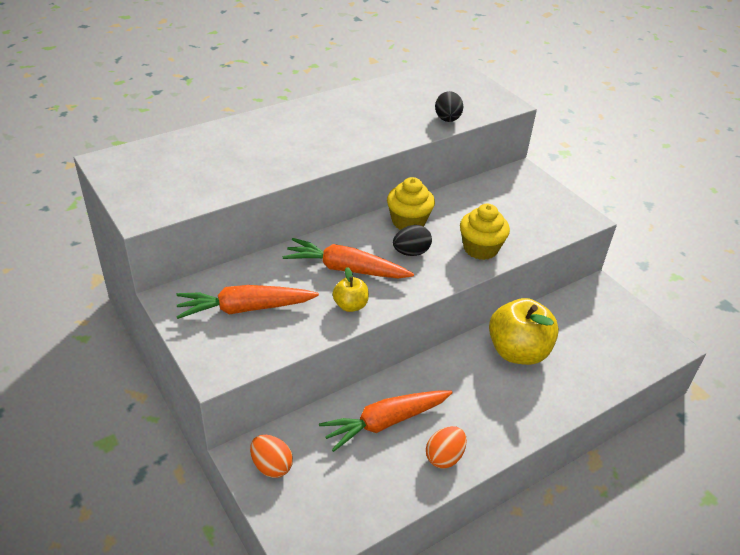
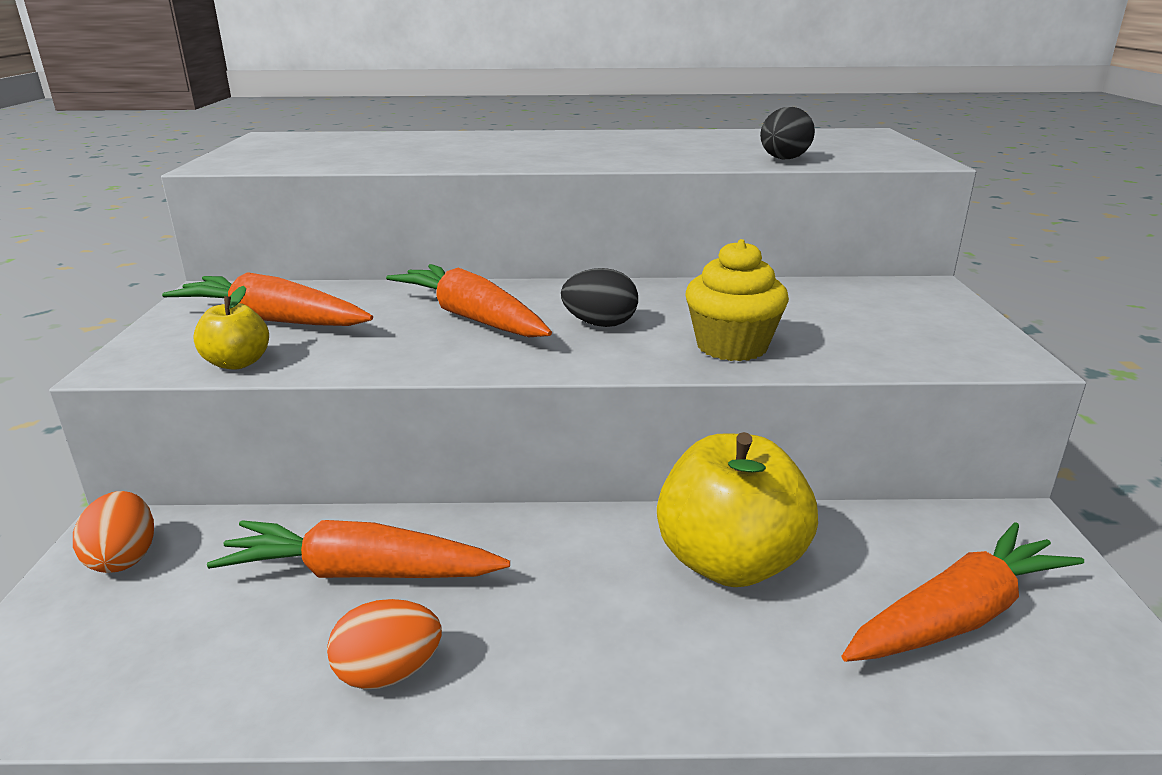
camera: 35 degrees right, 15 degrees down
(350, 305) = (416, 353): yellow apple -> yellow apple (238, 363)
(408, 221) = (643, 296): yellow cupcake -> none
(604, 342) = (957, 616): none -> orange carrot

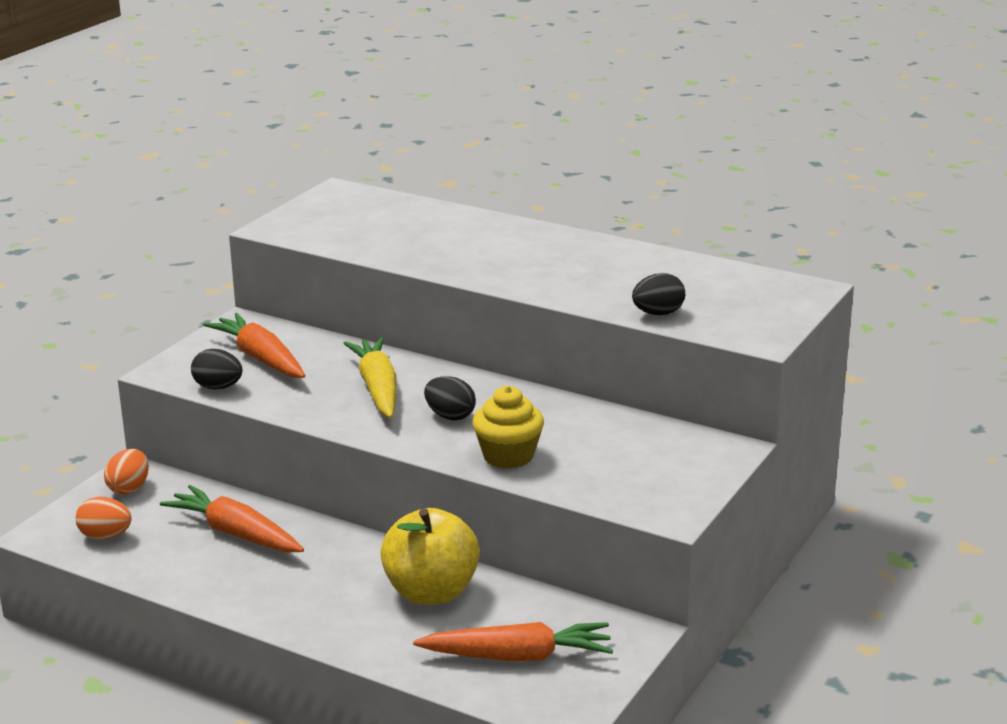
camera: 30 degrees right, 0 degrees up
(238, 363) = (218, 387): yellow apple -> black egg
(388, 673) = (213, 582): orange egg -> orange egg (105, 536)
(472, 318) = (378, 388): orange carrot -> yellow carrot

